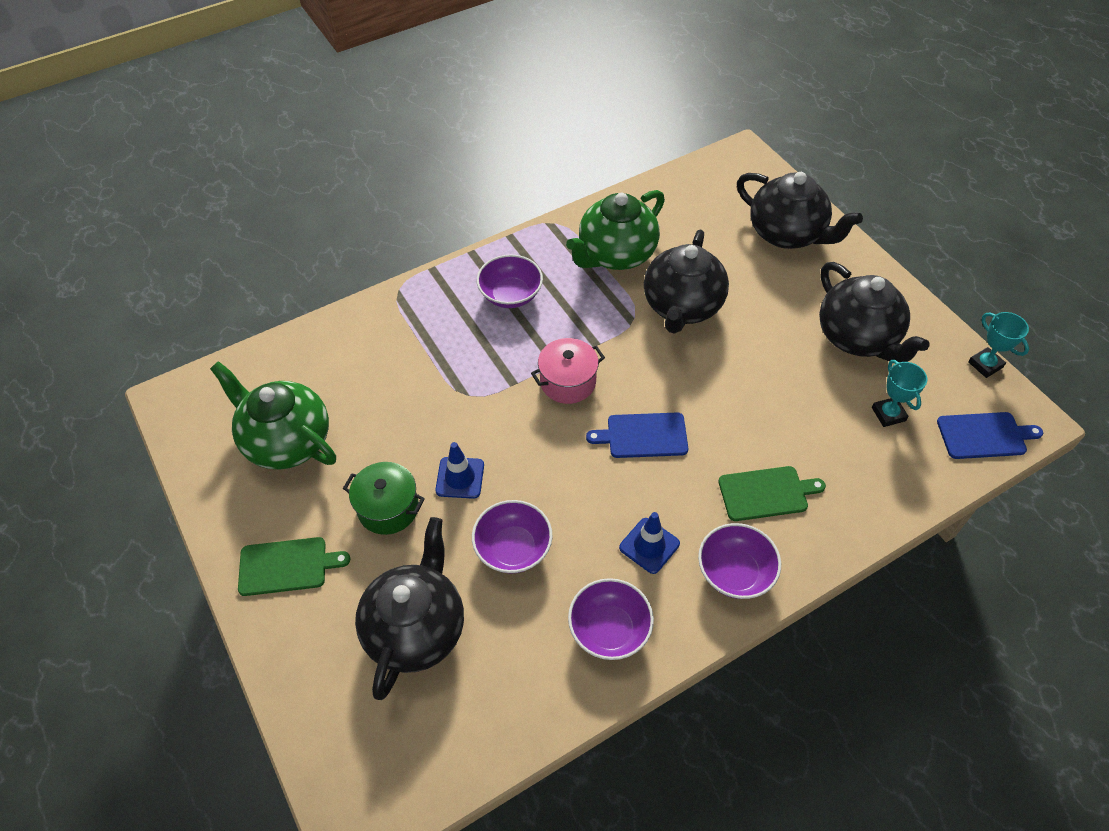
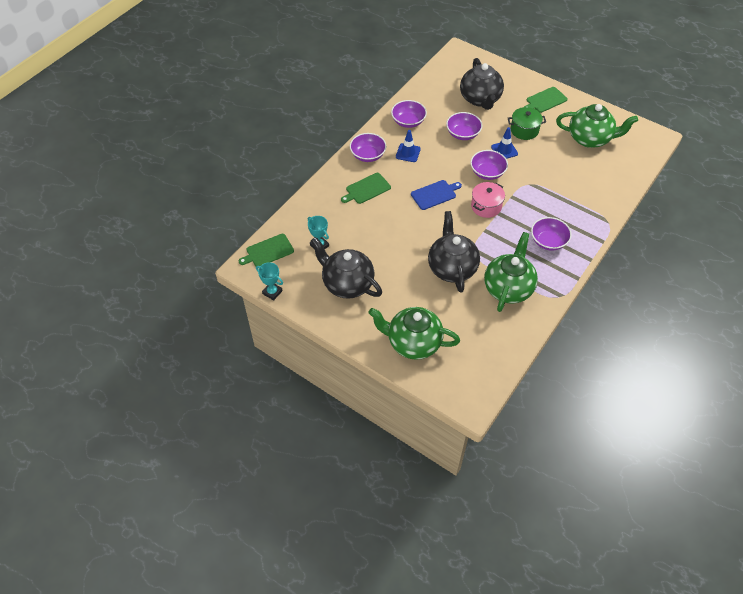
camera: 155 degrees right, 0 degrees up
(523, 443) = (487, 172): none -> purple bowl
(787, 234) = (413, 343): black teapot -> green teapot
(984, 435) = (268, 251): blue cutting board -> green cutting board

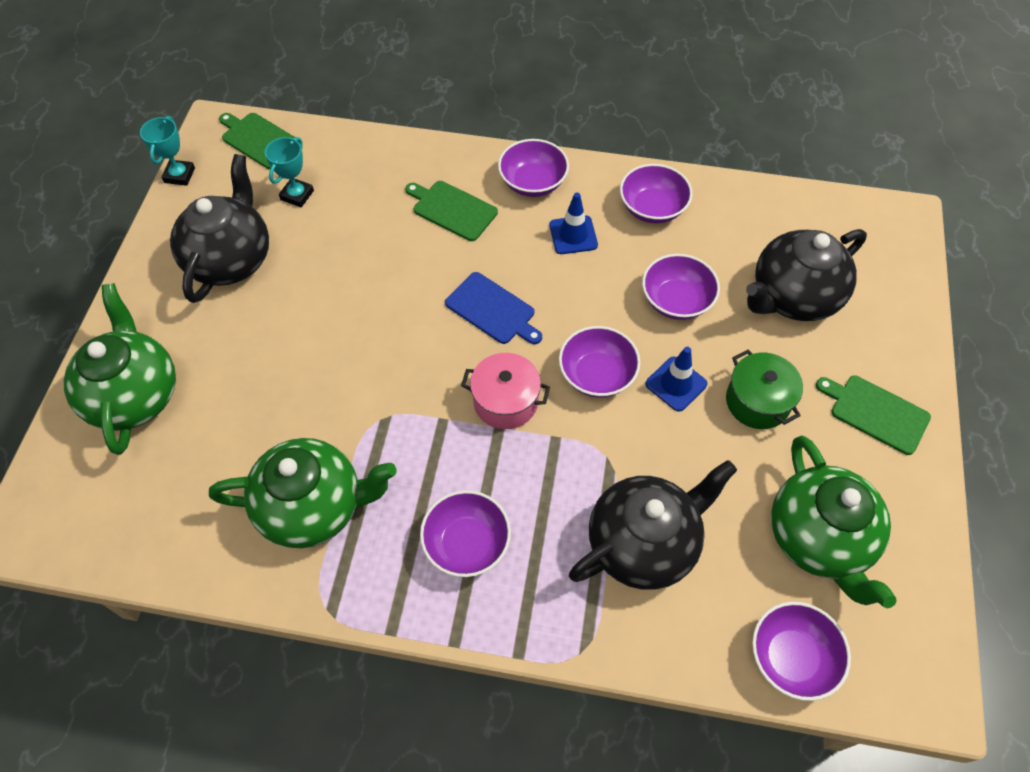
camera: 65 degrees right, 5 degrees up
(451, 268) = (326, 396): black teapot -> black teapot (643, 543)
(632, 165) = (791, 657): none -> purple bowl

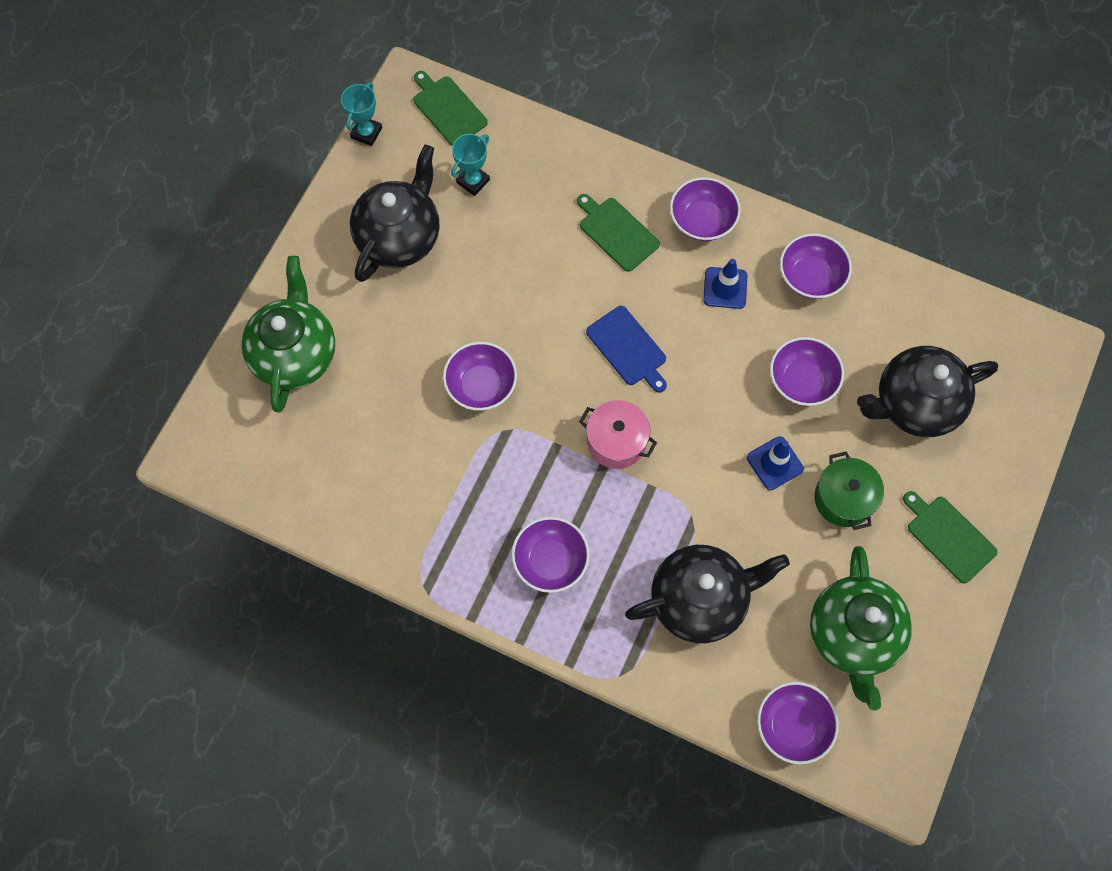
camera: 15 degrees right, 10 degrees up
(314, 506) = (429, 495): green teapot -> none
(597, 375) = (705, 436): purple bowl -> purple bowl (481, 385)

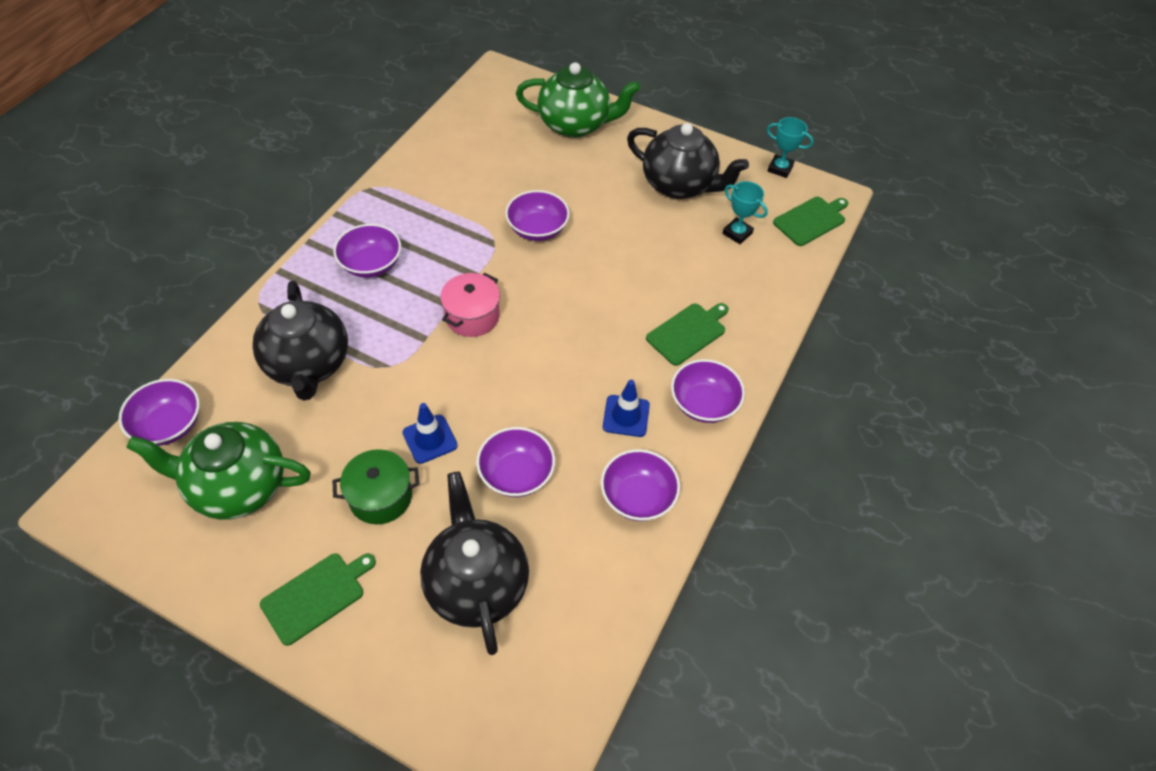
camera: 90 degrees right, 15 degrees down
(628, 348) = (564, 332): blue cutting board -> none

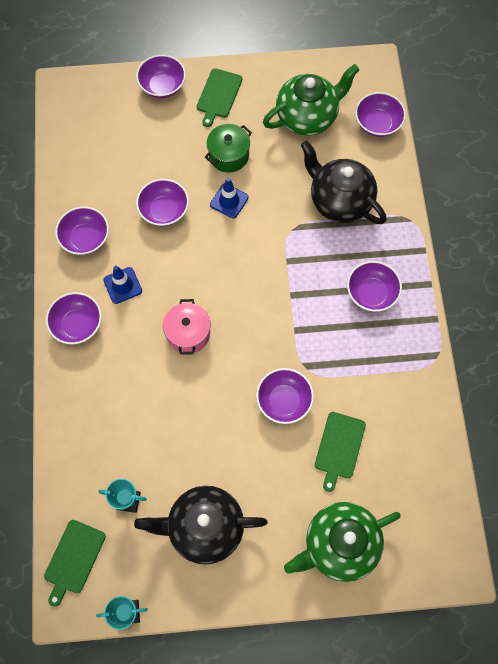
camera: 150 degrees right, 15 degrees up
(379, 666) = (162, 86): none -> purple bowl
(472, 316) = (271, 296): pink pot -> pink pot (188, 333)
(476, 583) = (144, 144): black teapot -> none
(688, 332) = (117, 375): green cutting board -> green cutting board (339, 447)

